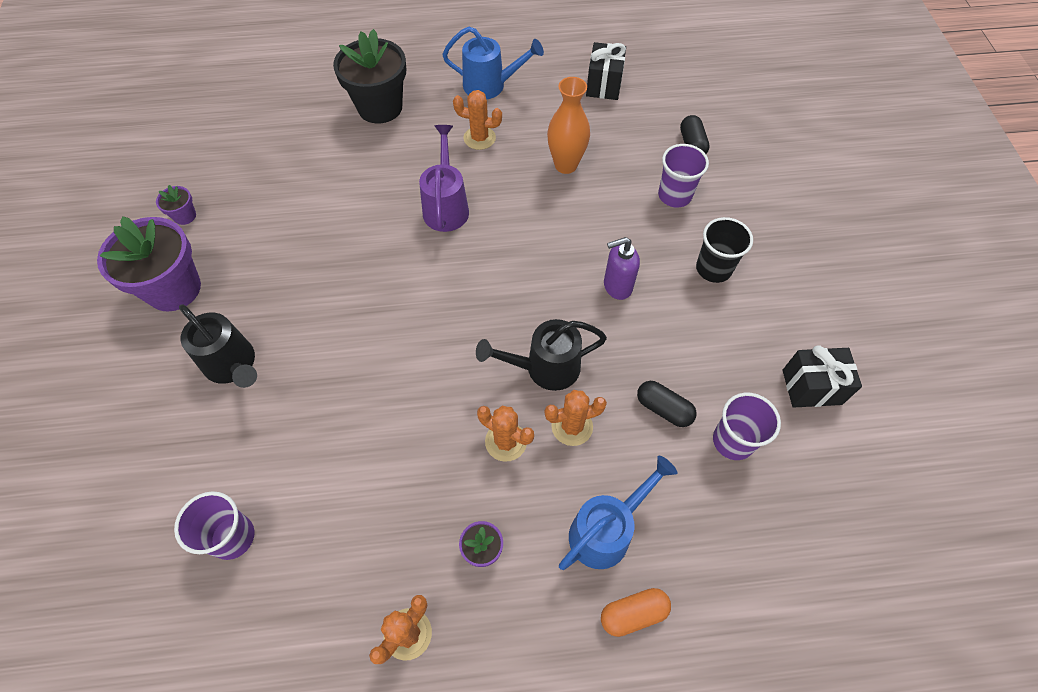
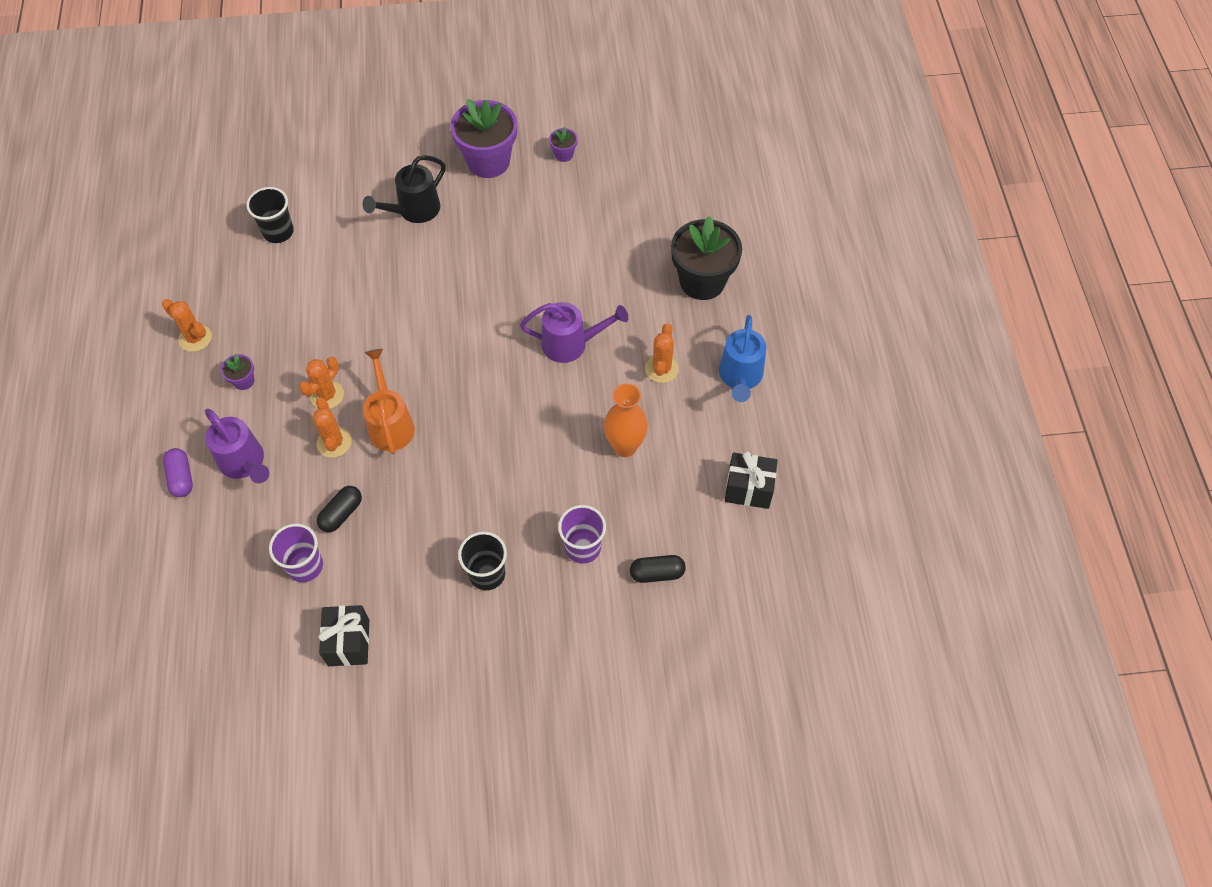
camera: 90 degrees right, 0 degrees up
(232, 537) = (278, 232): purple cup -> black cup
(544, 368) = (390, 423): black watering can -> orange watering can
(606, 530) = (245, 463): blue watering can -> purple watering can
(617, 286) = (471, 485): purple soap dispenser -> none
(633, 613) = (181, 478): orange capsule -> purple capsule

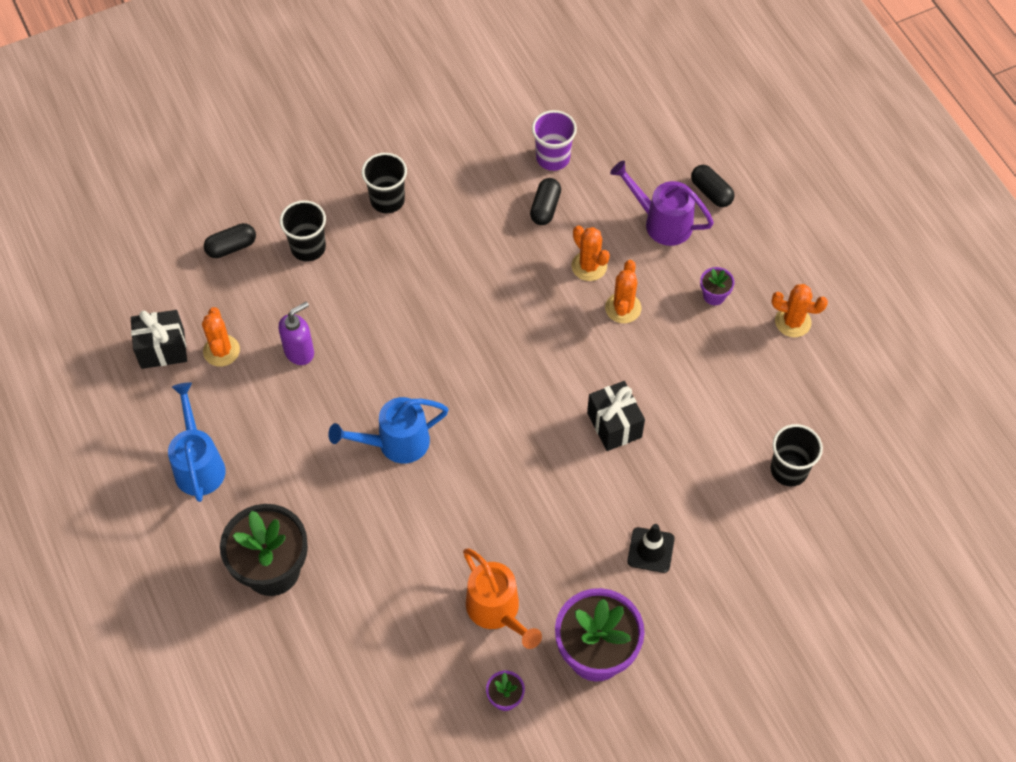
camera: 160 degrees right, 0 degrees up
(181, 478) = (711, 192): purple capsule -> black capsule
(348, 642) = (482, 115): black gift -> black gift (614, 425)
(390, 423) = (544, 301): orange watering can -> orange watering can (497, 611)
(413, 211) = (650, 550): black watering can -> black traffic cone
(572, 344) = (395, 443): purple watering can -> blue watering can
(583, 547) = (308, 247): purple cup -> black cup
(625, 446) = (299, 352): orange vase -> purple soap dispenser
(661, 369) = (287, 446): orange cactus -> orange cactus (221, 351)

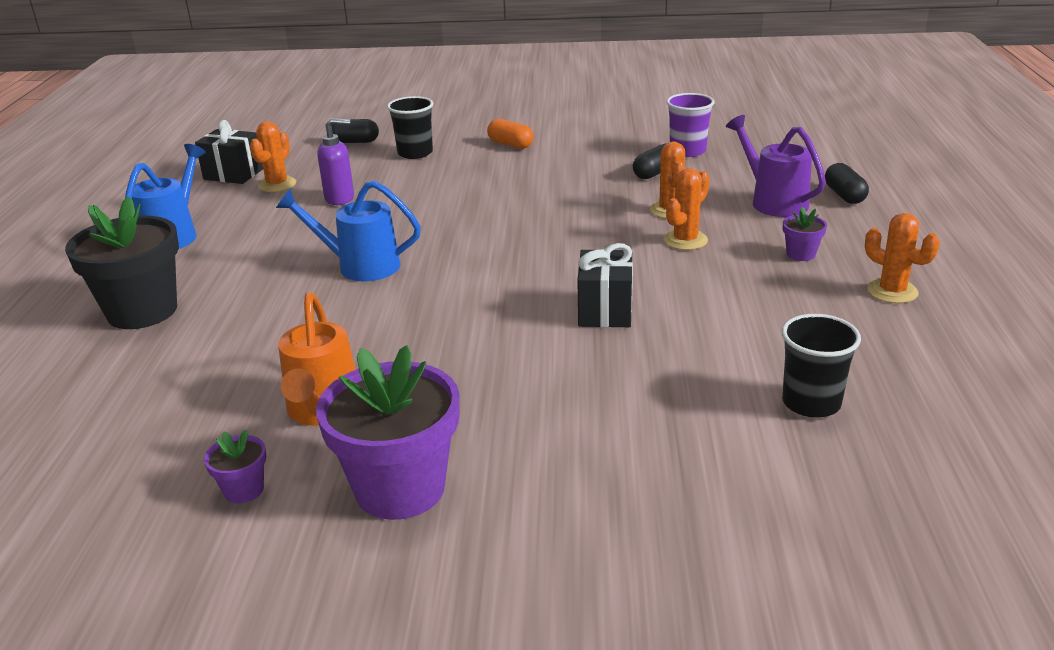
camera: 30 degrees right, 30 degrees down
(387, 200) = (510, 144): black cup -> orange capsule
(650, 550) = (561, 418): black traffic cone -> none

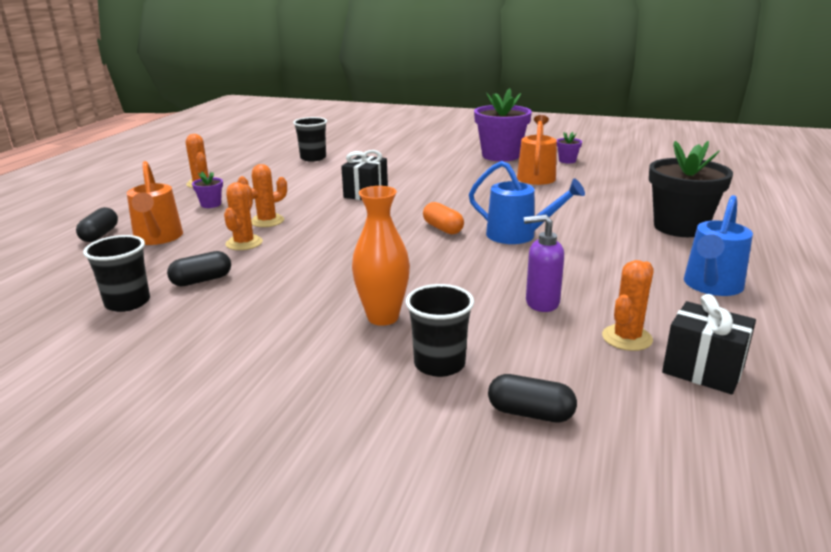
camera: 165 degrees left, 5 degrees down
(470, 171) = (383, 317): none -> orange vase
(510, 144) = (304, 355): orange capsule -> orange capsule (443, 228)
(687, 151) = (127, 303): purple cup -> black cup
(773, 201) = (158, 238): purple watering can -> orange watering can

